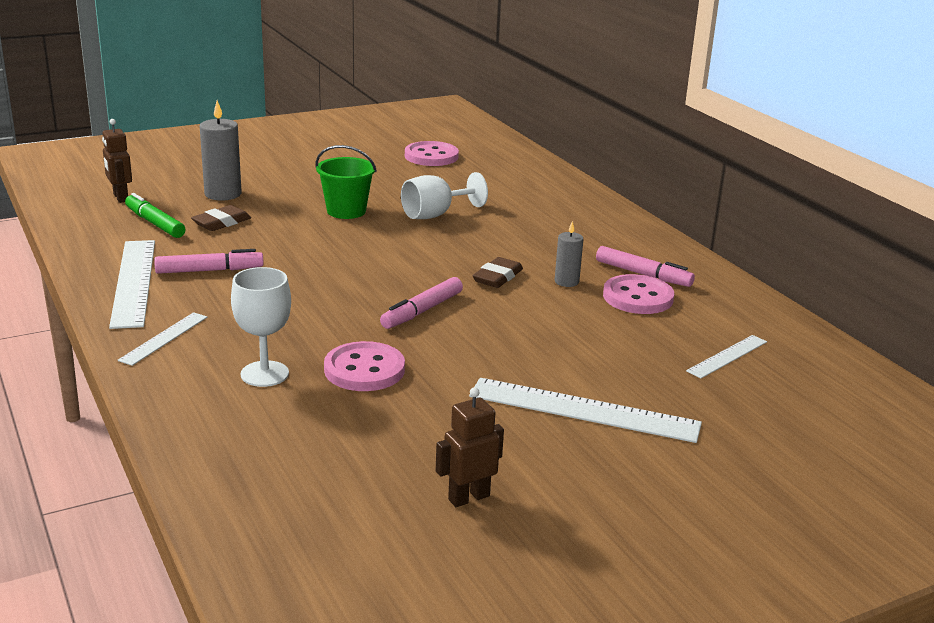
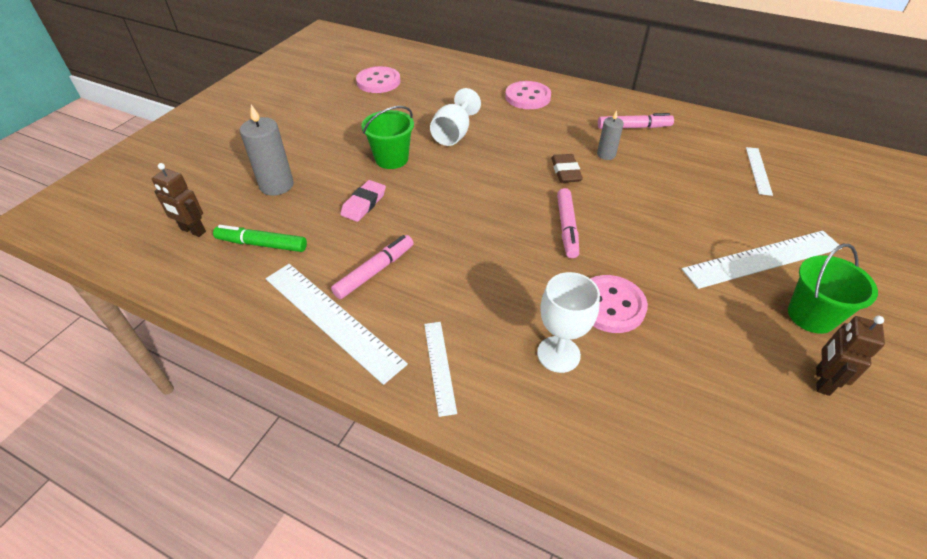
camera: 35 degrees left, 20 degrees up
(221, 222) = (316, 216): brown eraser -> none
(271, 229) = (364, 204): none -> pink eraser
(551, 462) = (811, 316): none -> green bucket
(638, 297) = (657, 147): pink button -> pink button (527, 97)

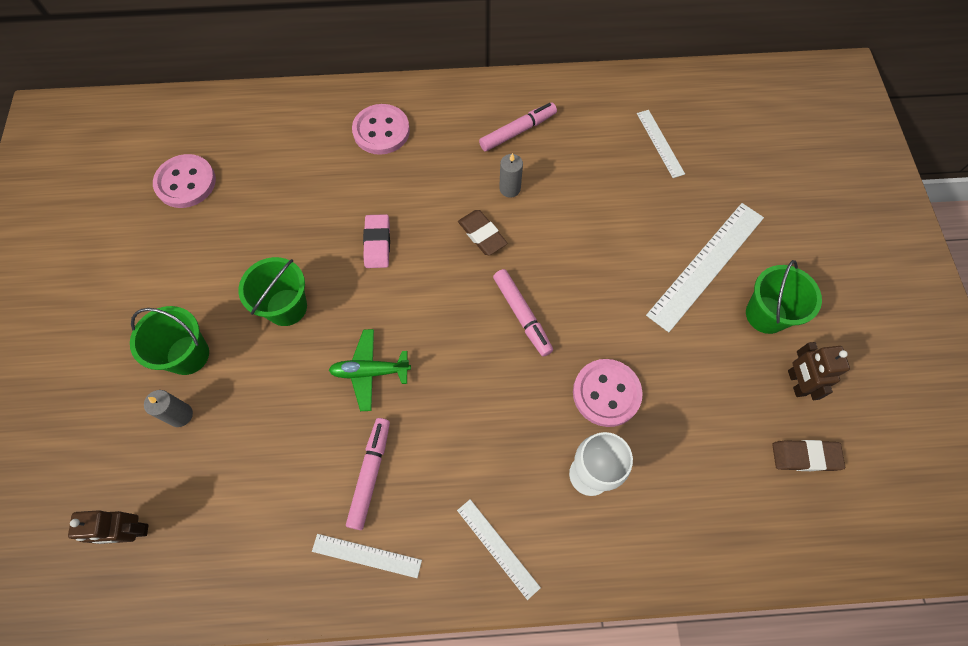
camera: 30 degrees left, 20 degrees up
(262, 244) = (227, 505): green marker -> none
(276, 185) = (180, 415): grey candle -> grey candle, size x0.59
(308, 158) = (188, 355): none -> green bucket
(331, 319) = (366, 555): white ruler -> white ruler, size x0.54
(364, 204) = (299, 390): pink eraser -> pink eraser (377, 243)
(422, 214) = (370, 372): none -> green plane
(454, 134) = (333, 233): white goblet -> none
(804, 446) = (805, 456): none -> brown eraser

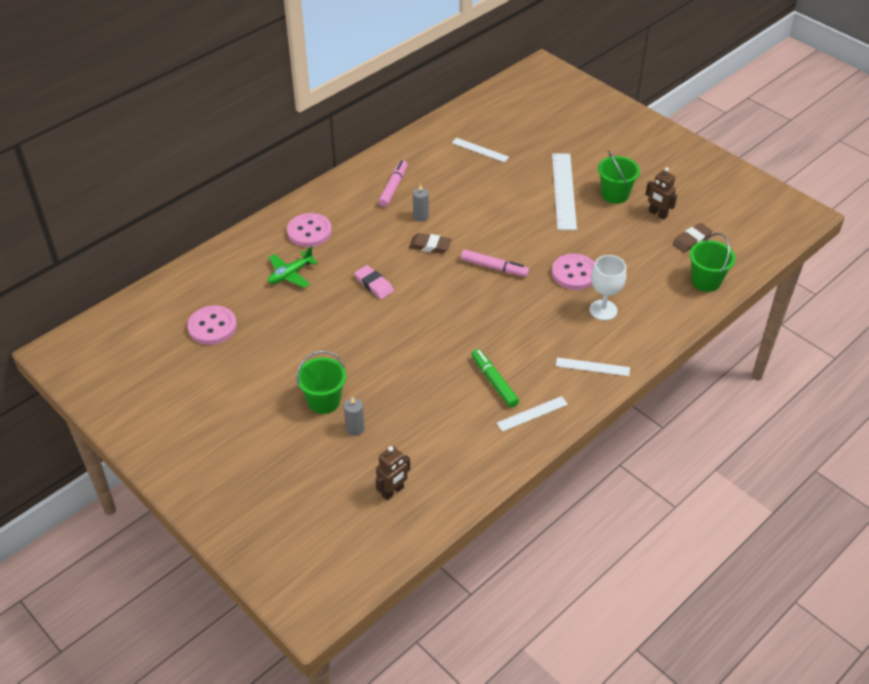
camera: 40 degrees left, 20 degrees down
(286, 307) = (356, 344): green bucket -> green bucket (706, 281)
(370, 372) = (441, 341): green plane -> green plane (290, 274)
(370, 474) = (494, 382): pink marker -> green marker

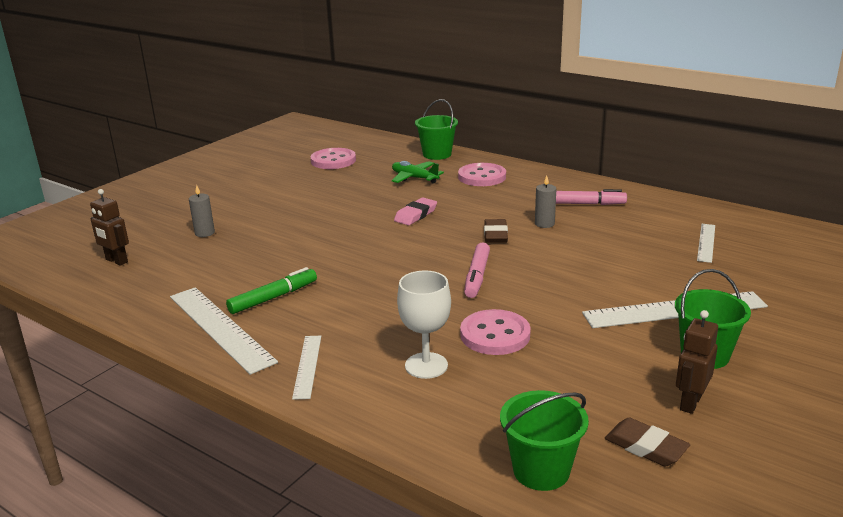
camera: 80 degrees right, 20 degrees down
(324, 401) = (242, 215): green bucket -> green bucket (437, 154)
(532, 414) = (220, 328): white ruler -> white ruler, size x1.85

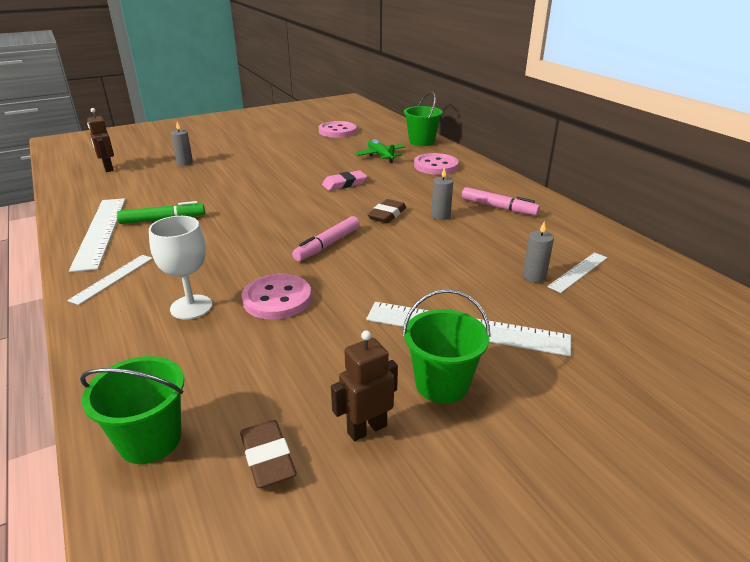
camera: 25 degrees right, 5 degrees up
(678, 255) = (534, 276): none -> grey candle

